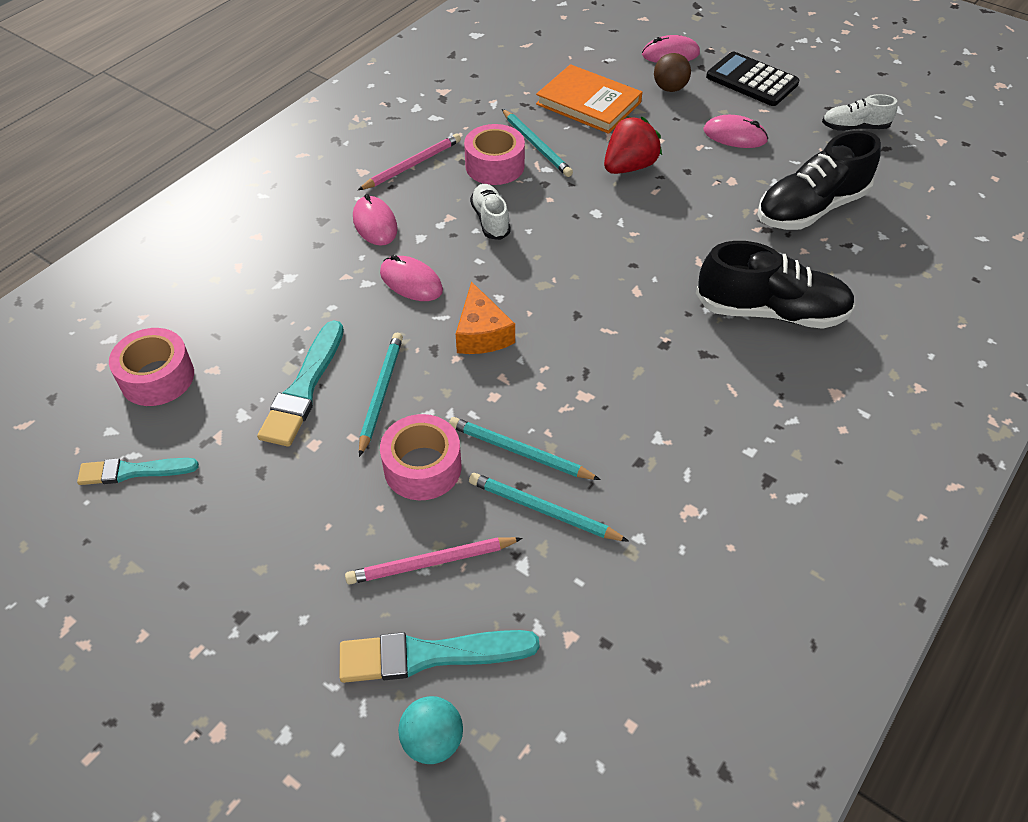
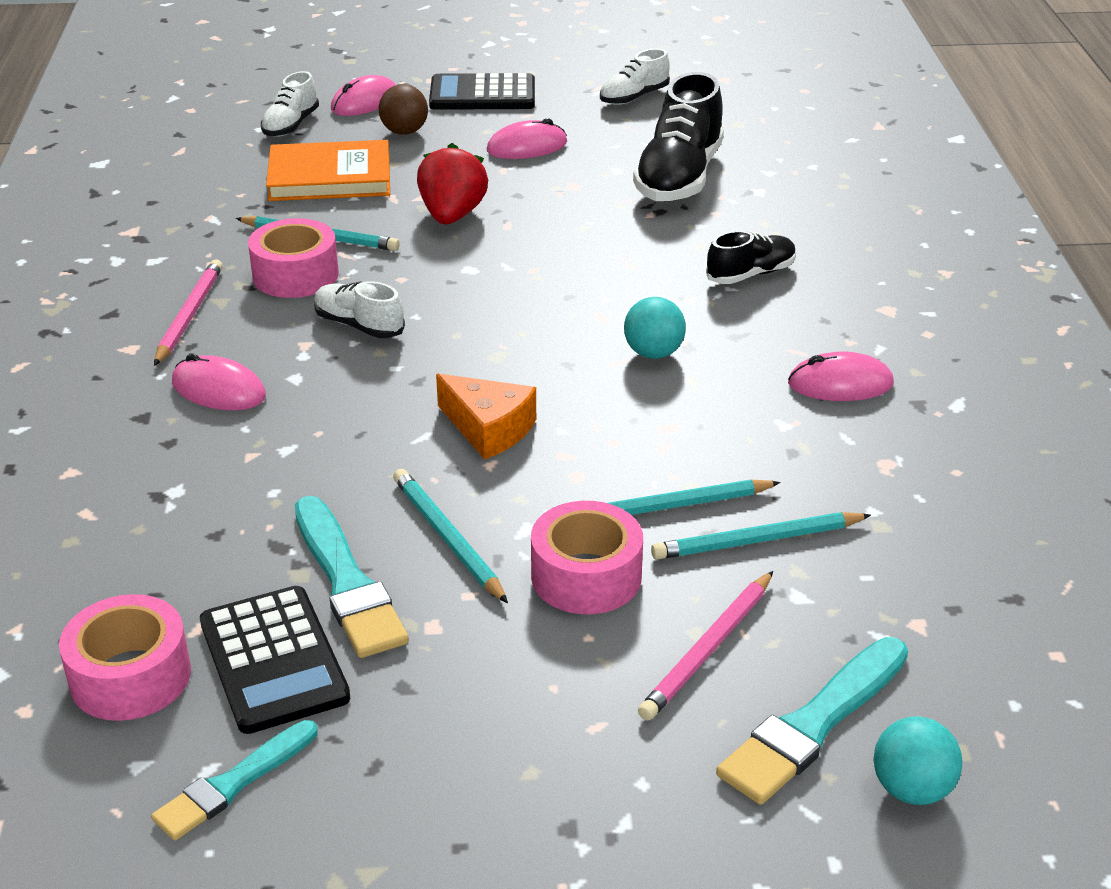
camera: 40 degrees left, 15 degrees down
(223, 412) = (273, 660): none -> black calculator
(411, 281) = (341, 422): pink mouse -> pink mouse (840, 384)
(607, 53) = (291, 125): none -> white shoe
(637, 336) = (653, 353): none -> turquoise ball
(770, 312) = (750, 274): black shoe -> black shoe, size x0.55

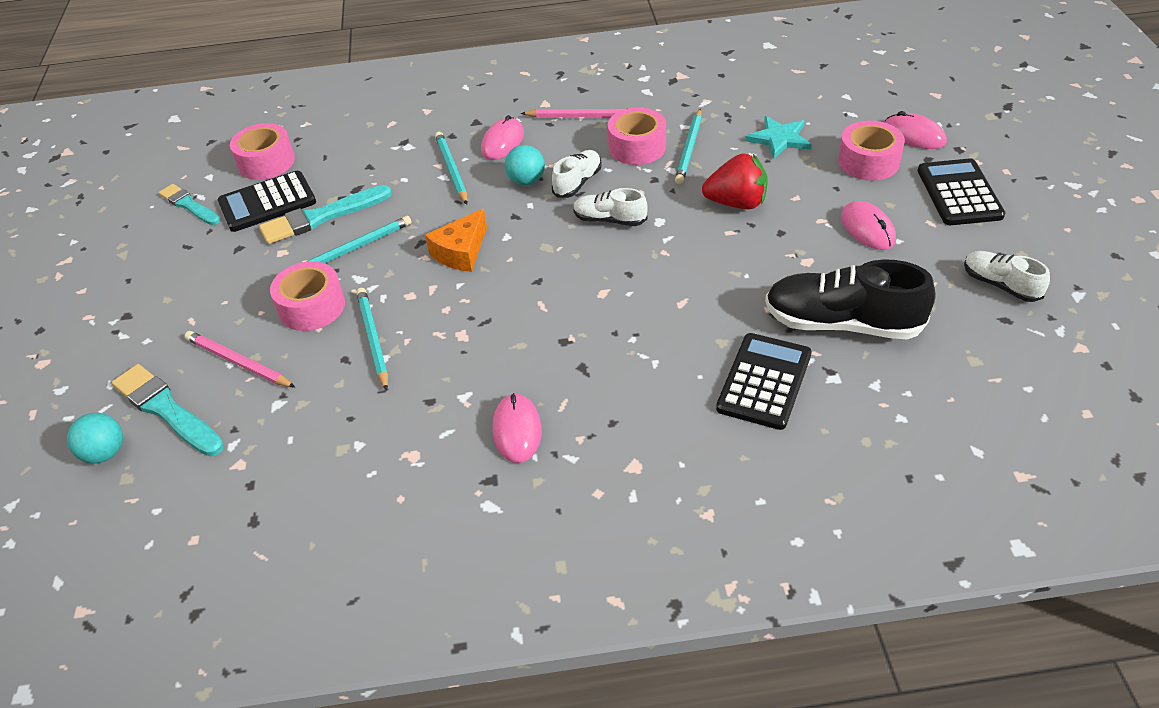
camera: 90 degrees right, 10 degrees up
(291, 125) = (856, 108): white shoe -> white shoe (609, 220)
(330, 177) = (779, 139): orange book -> turquoise star
(404, 132) = (868, 162): brown ball -> pink tape
(653, 353) = (554, 322): turquoise ball -> turquoise ball (526, 181)
(750, 274) = (678, 374): black shoe -> none
(757, 541) = (333, 383): turquoise pencil -> turquoise pencil (451, 170)
(763, 227) = (764, 381): none -> black calculator

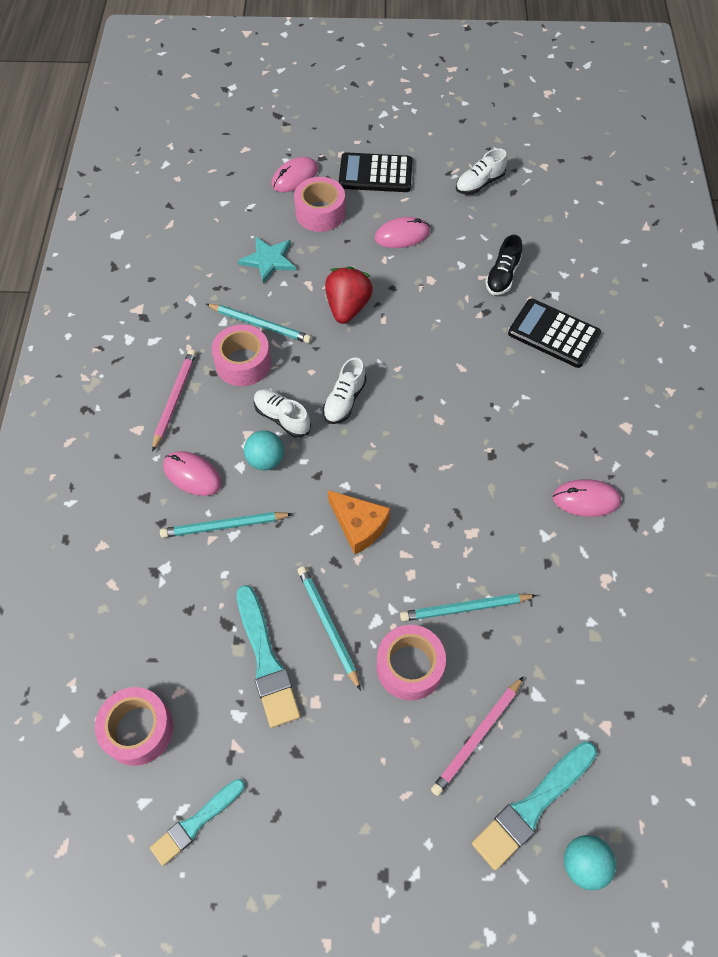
camera: 85 degrees left, 15 degrees up
(267, 202) = (221, 723): black calculator -> none
(842, 323) = (502, 276): black shoe -> black shoe, size x0.55

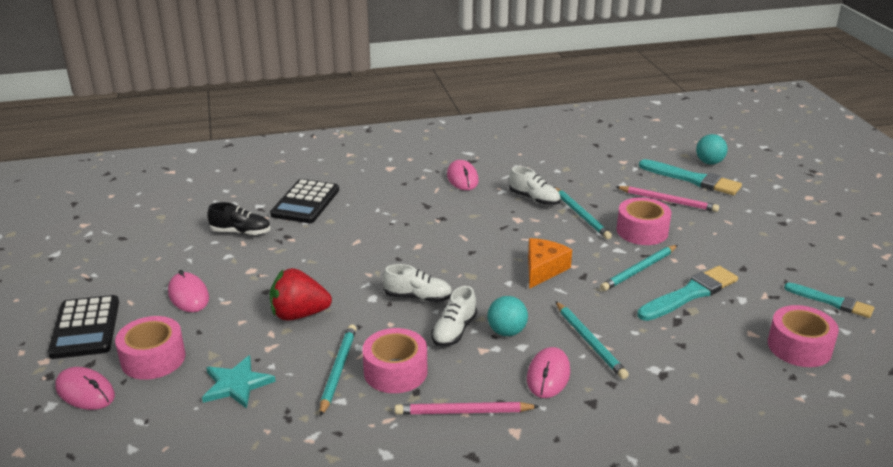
camera: 105 degrees left, 30 degrees down
(479, 183) = (108, 258): white shoe -> white shoe (534, 199)

